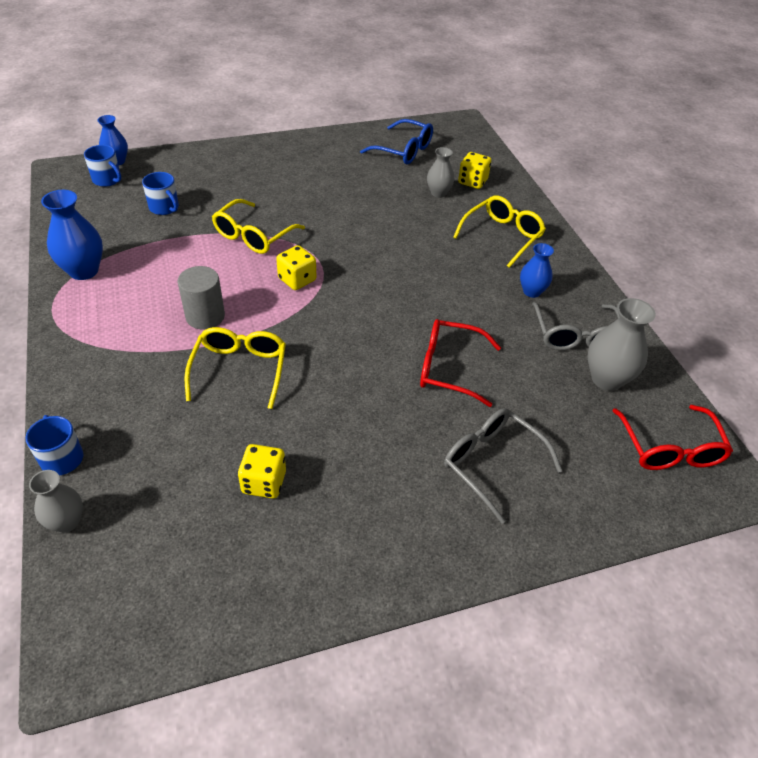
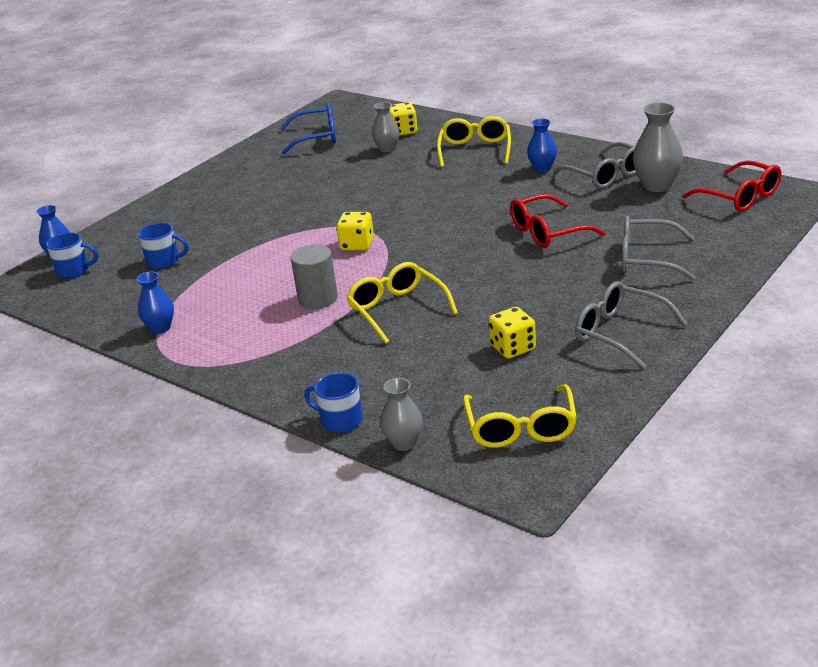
camera: 30 degrees left, 15 degrees down
(84, 271) = (160, 328): blue vase -> blue vase, size x0.64
(253, 236) = (276, 240): yellow glasses -> yellow glasses (521, 428)
(363, 536) = (619, 332): none -> grey glasses

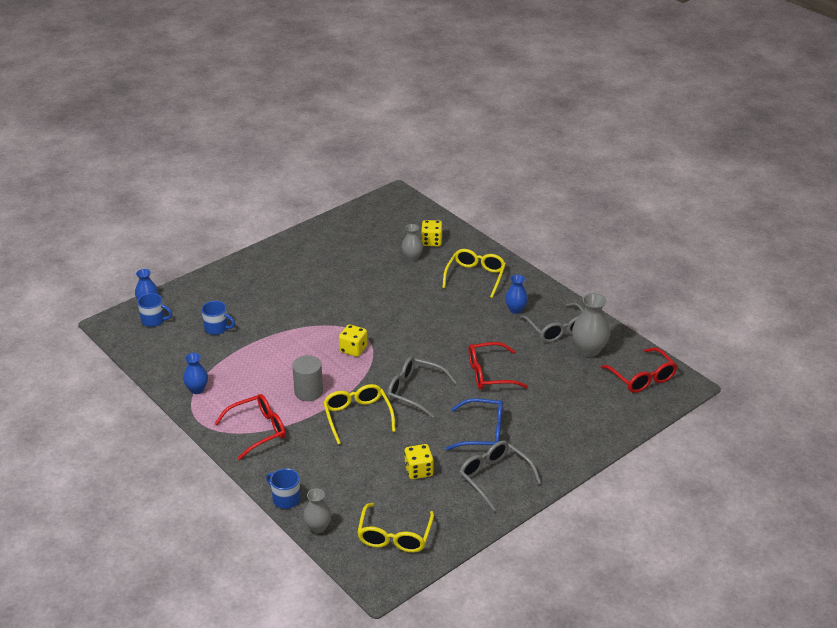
camera: 10 degrees right, 5 degrees up
(266, 353) = (258, 430): none -> red glasses
(317, 138) = (365, 231): blue glasses -> blue glasses (483, 432)
(646, 259) = (545, 418): grey glasses -> grey glasses (414, 391)

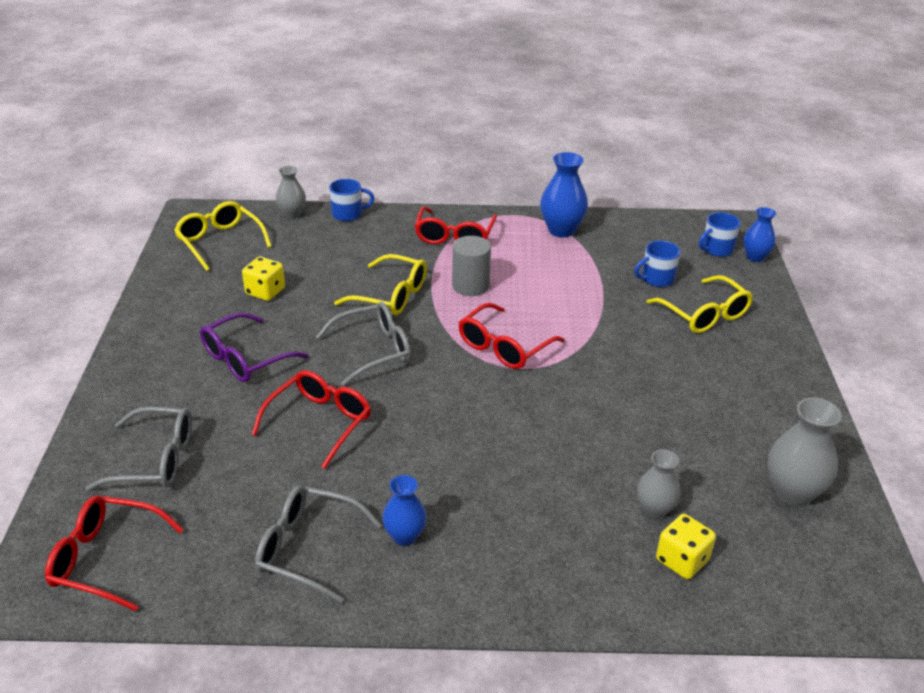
camera: 130 degrees right, 0 degrees up
(197, 389) = (561, 230): blue vase -> blue vase, size x1.57
(353, 349) = (504, 347): yellow dice -> red glasses
(475, 276) = (532, 548): yellow glasses -> yellow glasses (704, 315)
(483, 432) = (244, 359): blue glasses -> purple glasses
(494, 477) = (182, 328): grey glasses -> grey glasses (156, 460)
(589, 350) = (227, 548): grey vase -> grey vase (793, 493)

